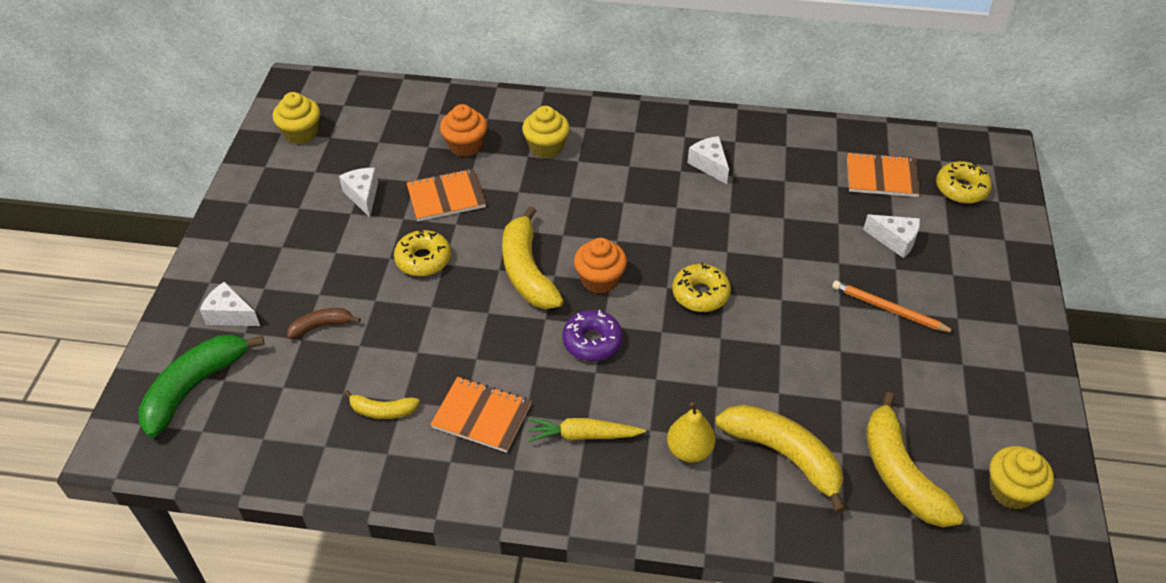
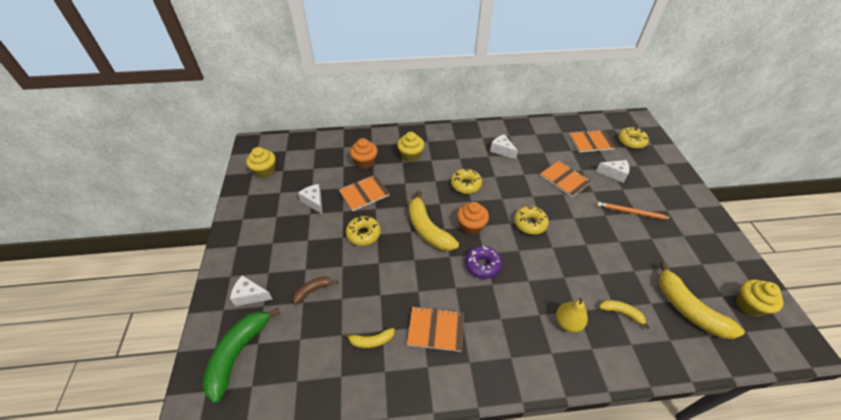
camera: 15 degrees left, 0 degrees up
(583, 435) = (502, 328): yellow carrot -> none
(620, 212) = (465, 184): none -> yellow donut
(784, 455) = (621, 313): yellow banana -> yellow banana, size x0.52
(798, 234) = (564, 179): none -> orange notebook

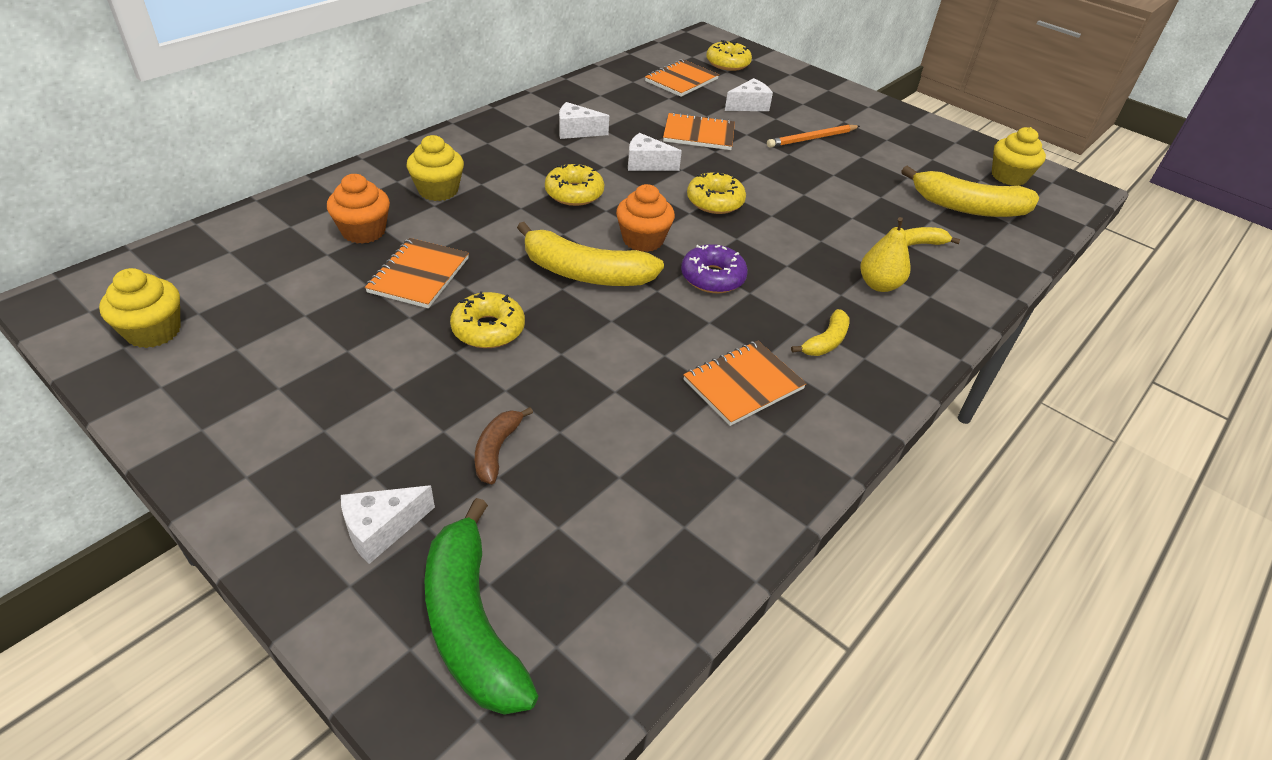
camera: 45 degrees left, 5 degrees down
(314, 202) = (334, 329): white cheese -> white cheese (646, 164)
(371, 341) = (674, 454): yellow banana -> yellow banana (826, 342)

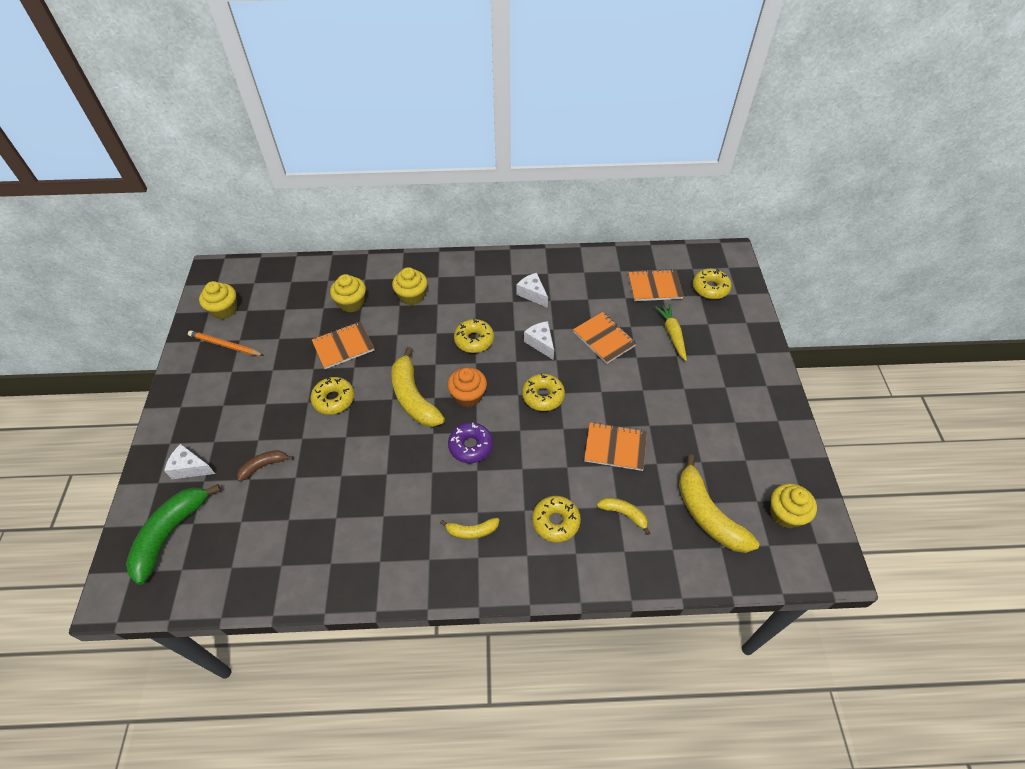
camera: 50 degrees right, 10 degrees up
(363, 231) = (351, 303): orange cupcake -> yellow cupcake
(743, 384) = (398, 520): orange notebook -> orange notebook (615, 447)
(749, 106) = (672, 334): white cheese -> yellow carrot
(812, 138) = (677, 387): orange pencil -> orange pencil (225, 345)
(879, 285) = (555, 522): yellow pear -> yellow donut

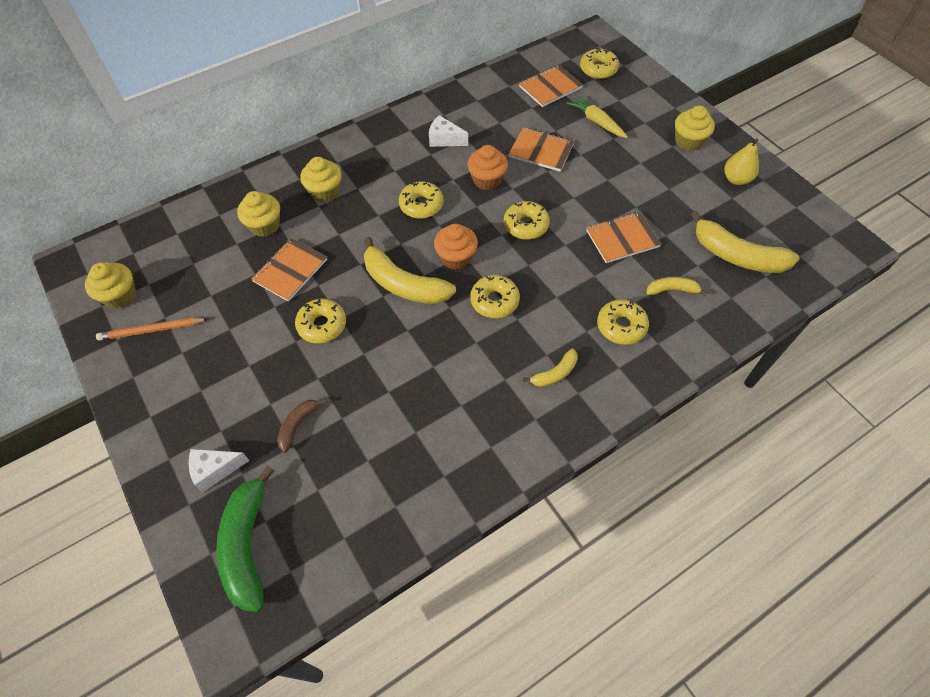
camera: 30 degrees left, 5 degrees up
(470, 446) = (494, 301): purple donut -> yellow donut
(540, 343) = (487, 180): white cheese -> orange cupcake
(763, 445) = (736, 179): none -> yellow pear
(785, 514) = (793, 225): yellow cupcake -> yellow cupcake (688, 141)

